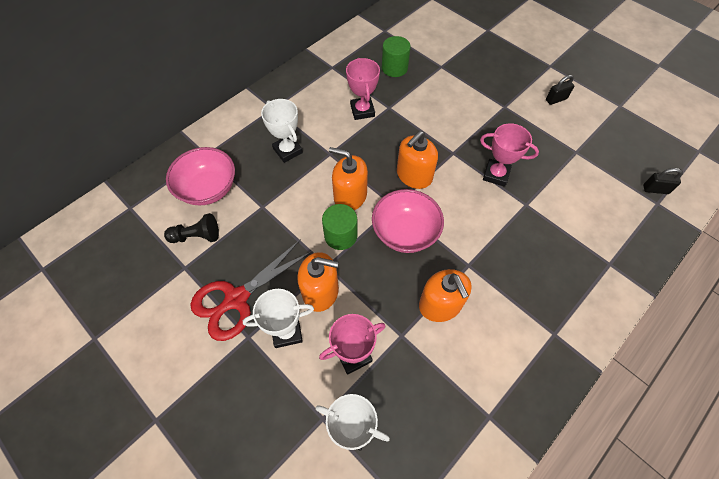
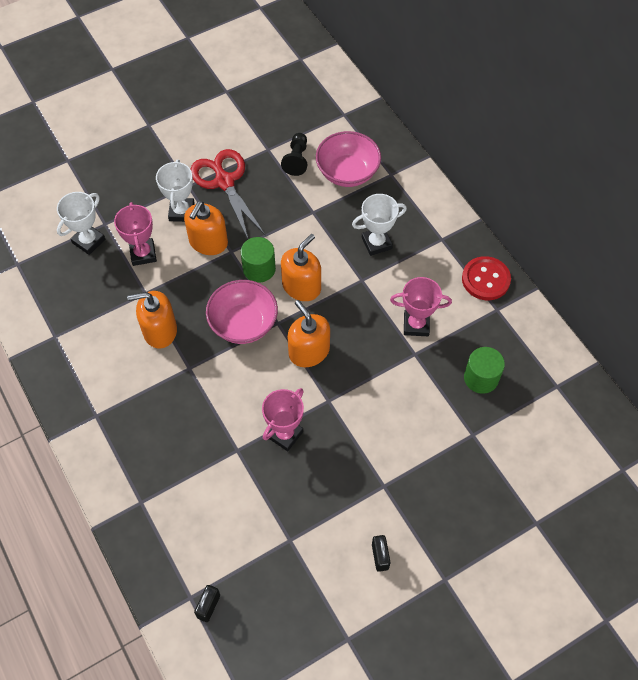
camera: 105 degrees right, 0 degrees up
(306, 76) = (485, 279): none -> red button

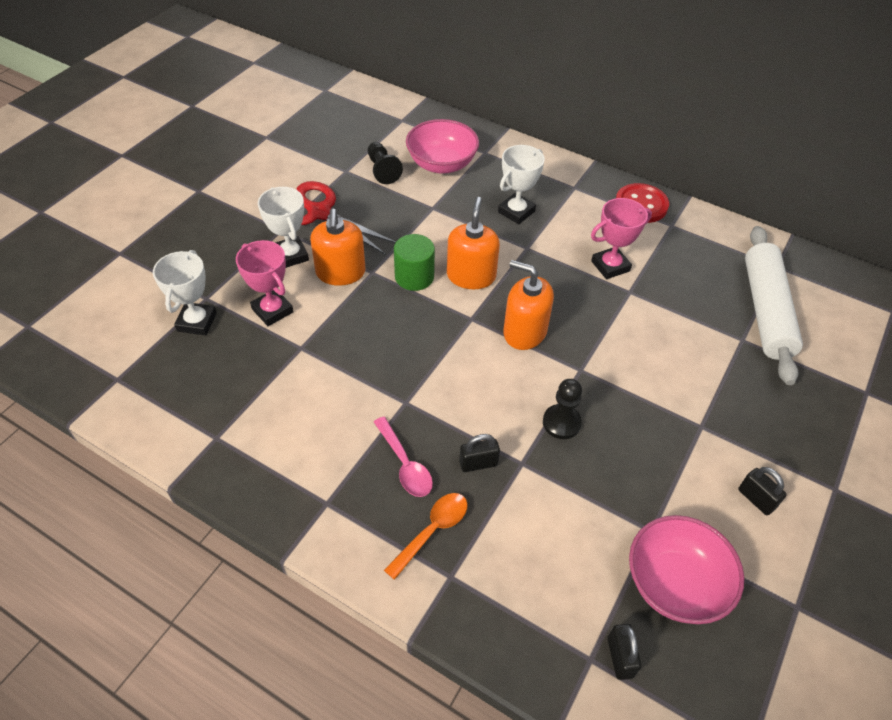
camera: 30 degrees left, 10 degrees down
(148, 467) = (432, 531): none -> orange spoon
(160, 331) = (345, 378): orange soap dispenser -> none
(160, 413) = (405, 464): none -> pink spoon
(208, 436) = (478, 463): none -> black padlock
(243, 323) = (435, 334): pink bowl -> pink bowl (675, 584)
(285, 434) = (561, 423): pink trophy -> black pawn
(481, 378) = (707, 287): green cylinder -> none
(513, 420) = (766, 311): none -> white rolling pin

